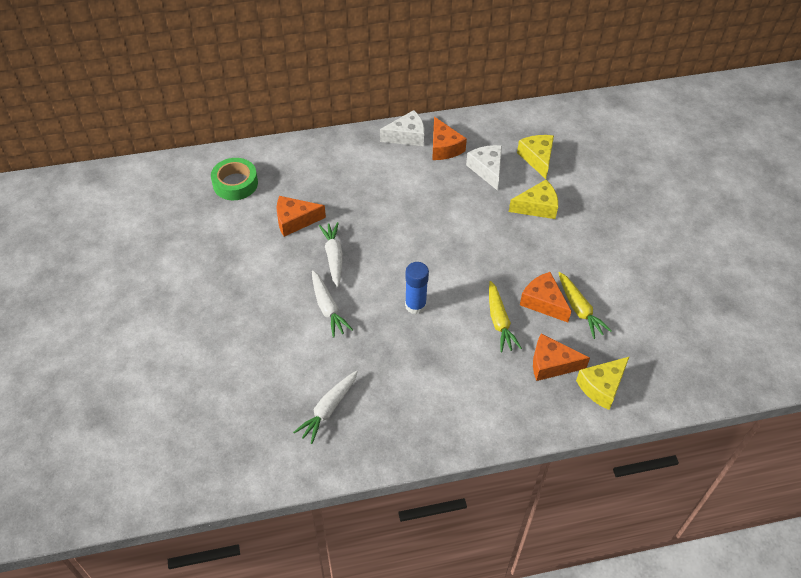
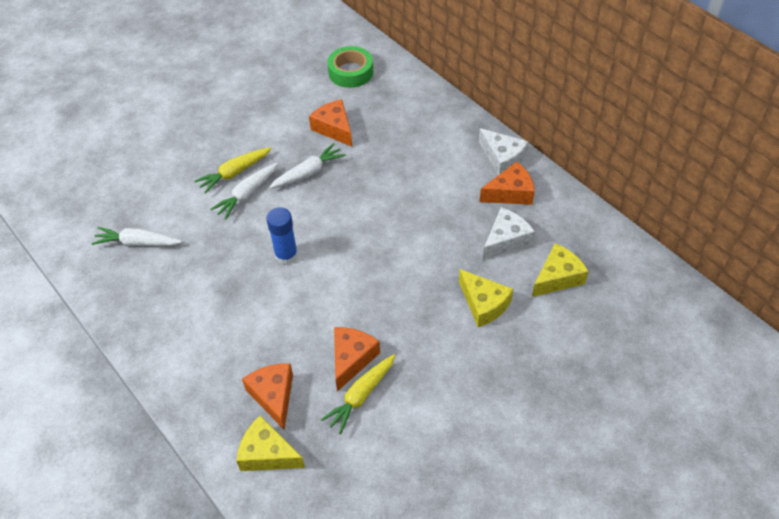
camera: 65 degrees right, 0 degrees up
(444, 147) = (510, 193): orange cheese -> orange cheese turned 150 degrees counterclockwise
(499, 321) = (304, 330): yellow carrot -> yellow carrot (234, 173)

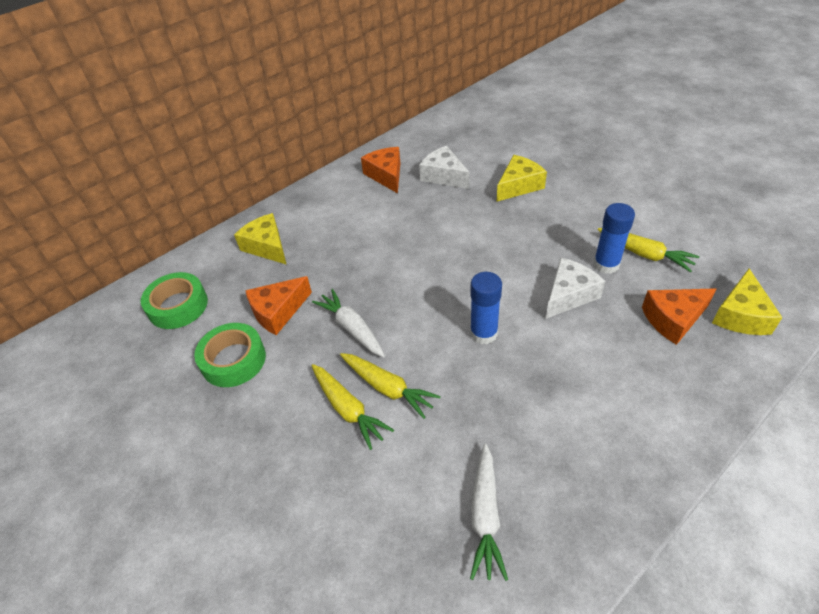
camera: 90 degrees left, 5 degrees down
(247, 194) = (387, 388): white carrot -> yellow carrot
(291, 109) = (233, 360): none -> green tape
(351, 359) = (606, 264): orange cheese -> blue glue stick
(502, 158) = (341, 181): white cheese -> white cheese (569, 295)
(557, 277) = (481, 148): yellow cheese -> yellow cheese (267, 246)

